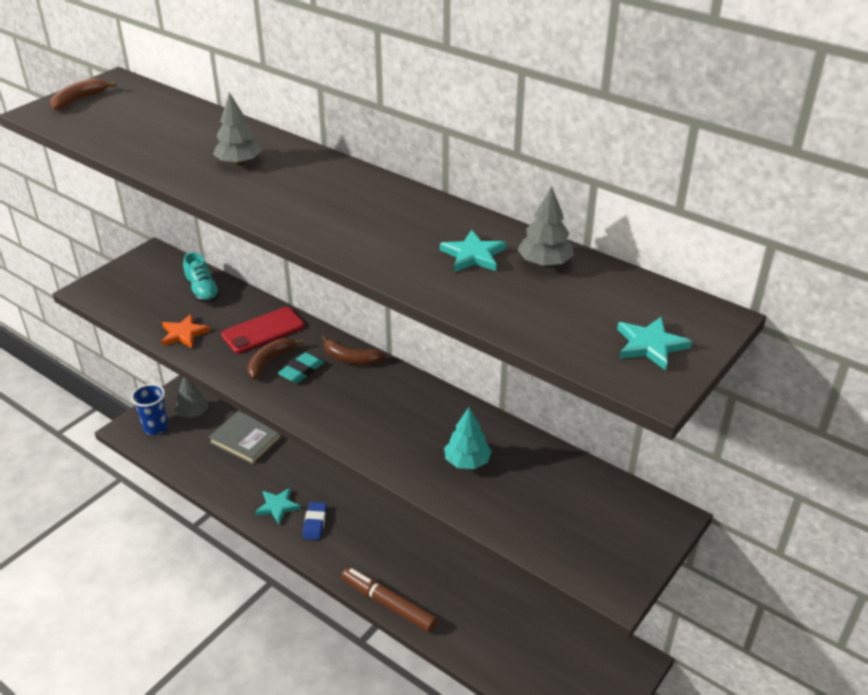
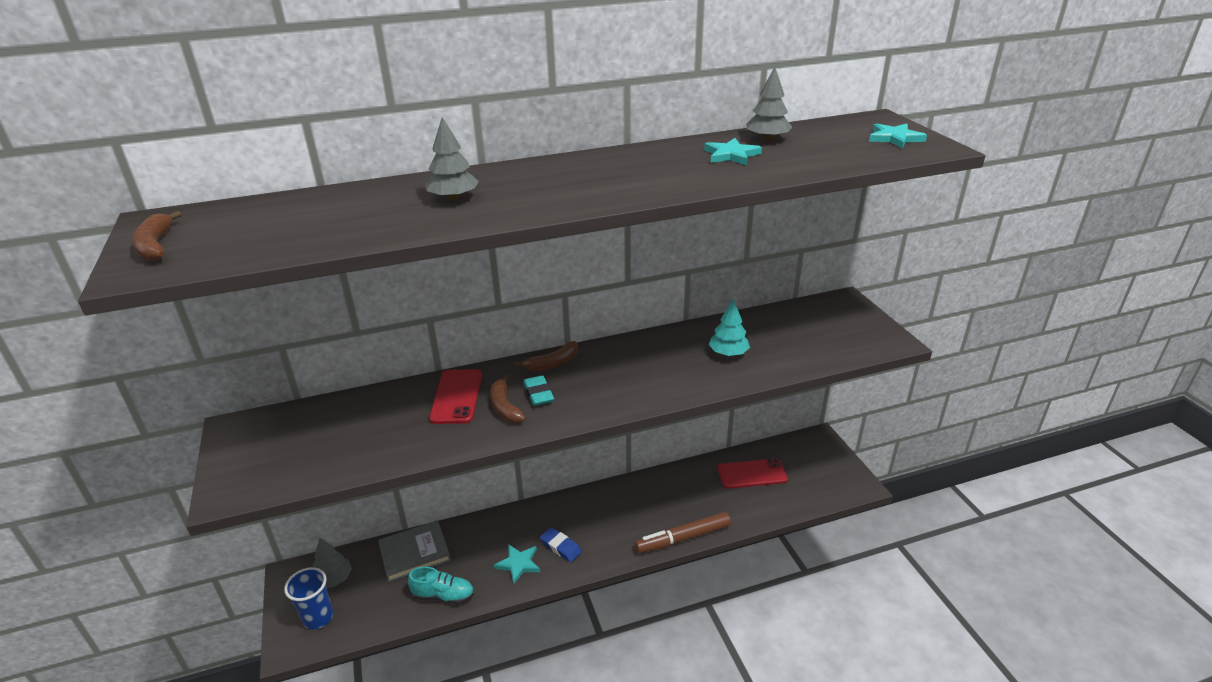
camera: 55 degrees left, 5 degrees down
(184, 334) = (398, 446): orange star -> none
(202, 291) = (347, 413): turquoise shoe -> turquoise shoe (443, 595)
(522, 621) = (752, 474): none -> red phone

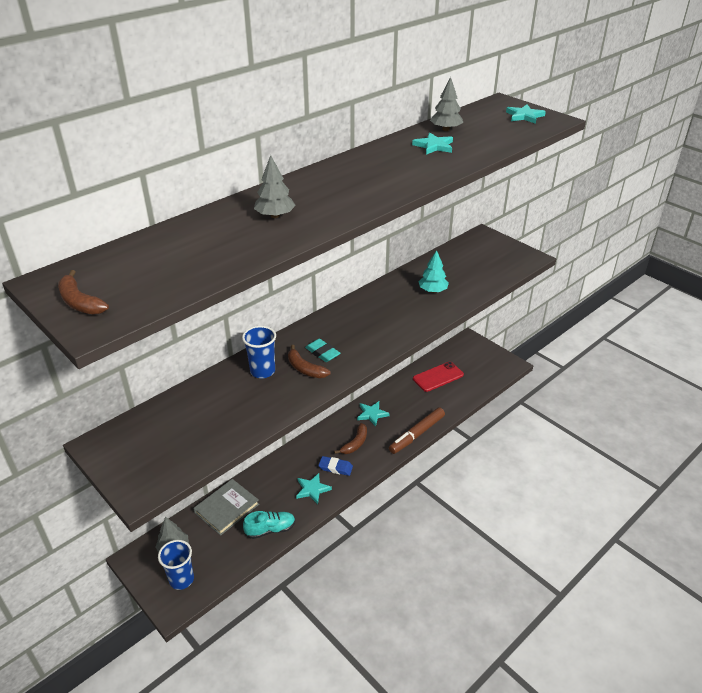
camera: 25 degrees left, 5 degrees up
(456, 396) = (262, 371): red phone -> blue cup
(552, 363) = (315, 328): brown banana -> brown banana (355, 443)
(642, 495) = (372, 414): none -> turquoise star

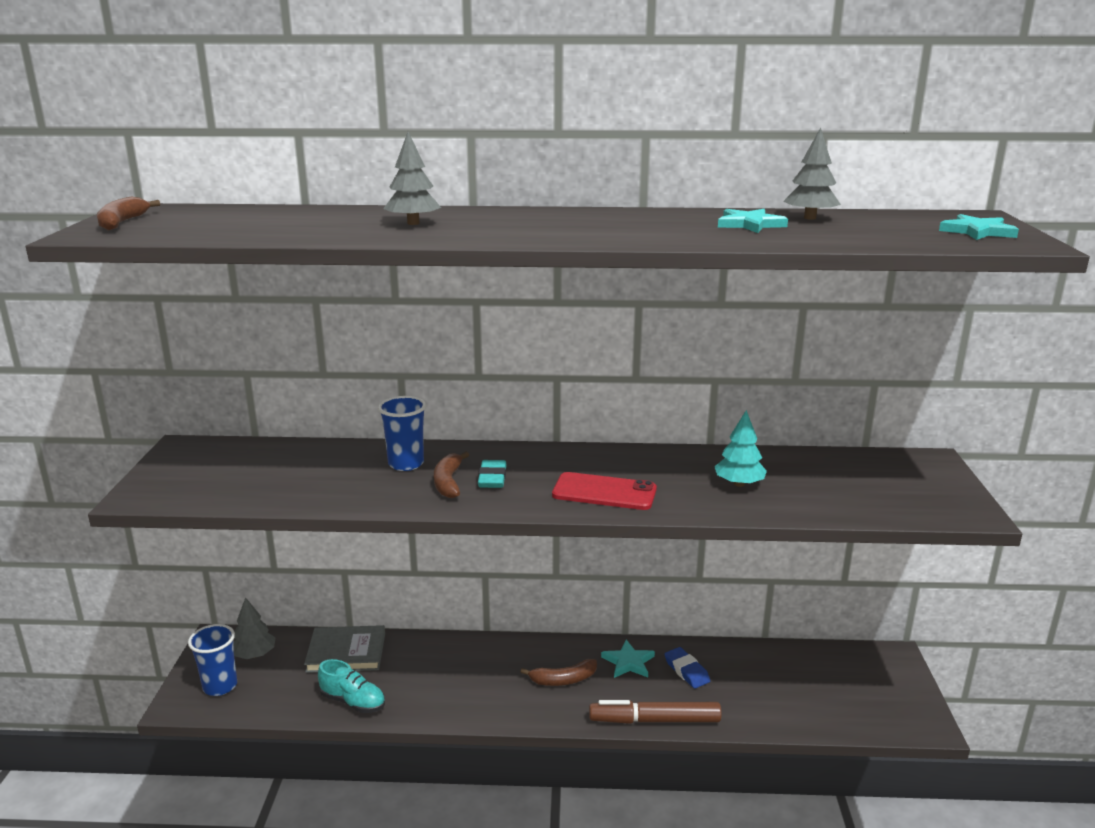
camera: 45 degrees right, 15 degrees down
(312, 489) = (449, 694): turquoise star -> none
(335, 468) = (504, 689): blue eraser -> blue eraser (686, 671)
(438, 377) = (780, 674): red phone -> red phone (604, 492)

